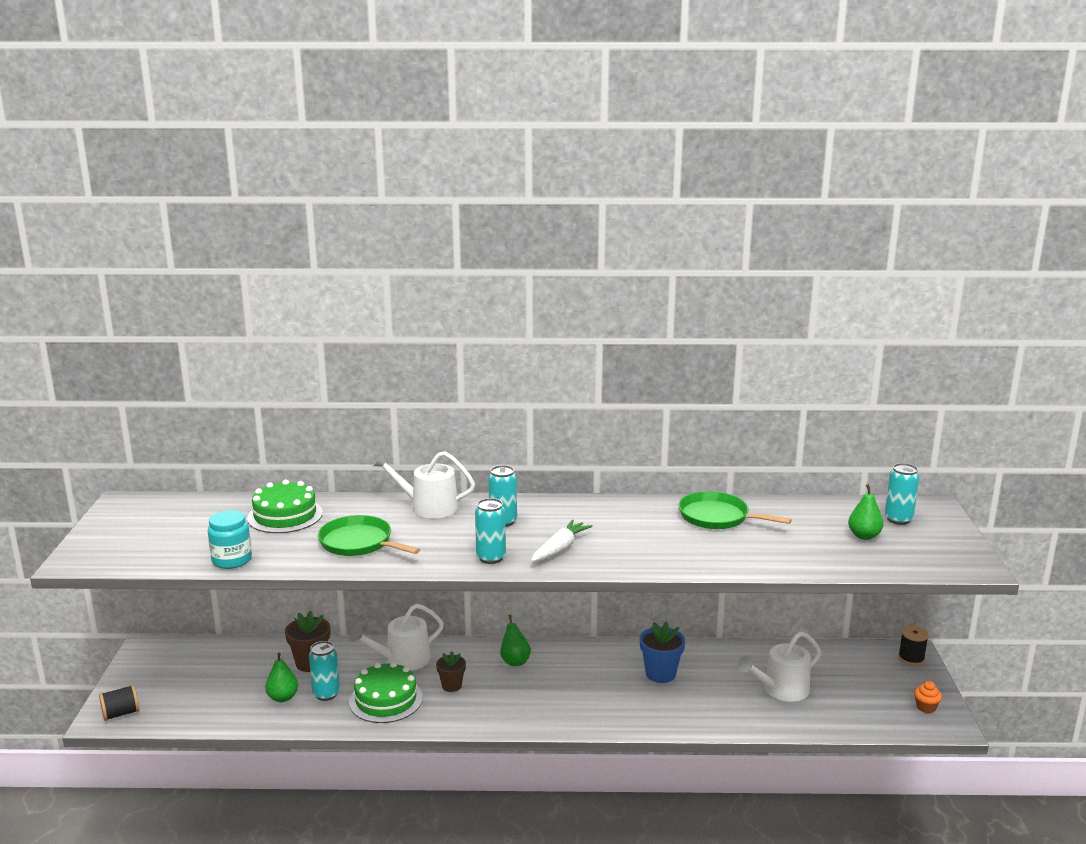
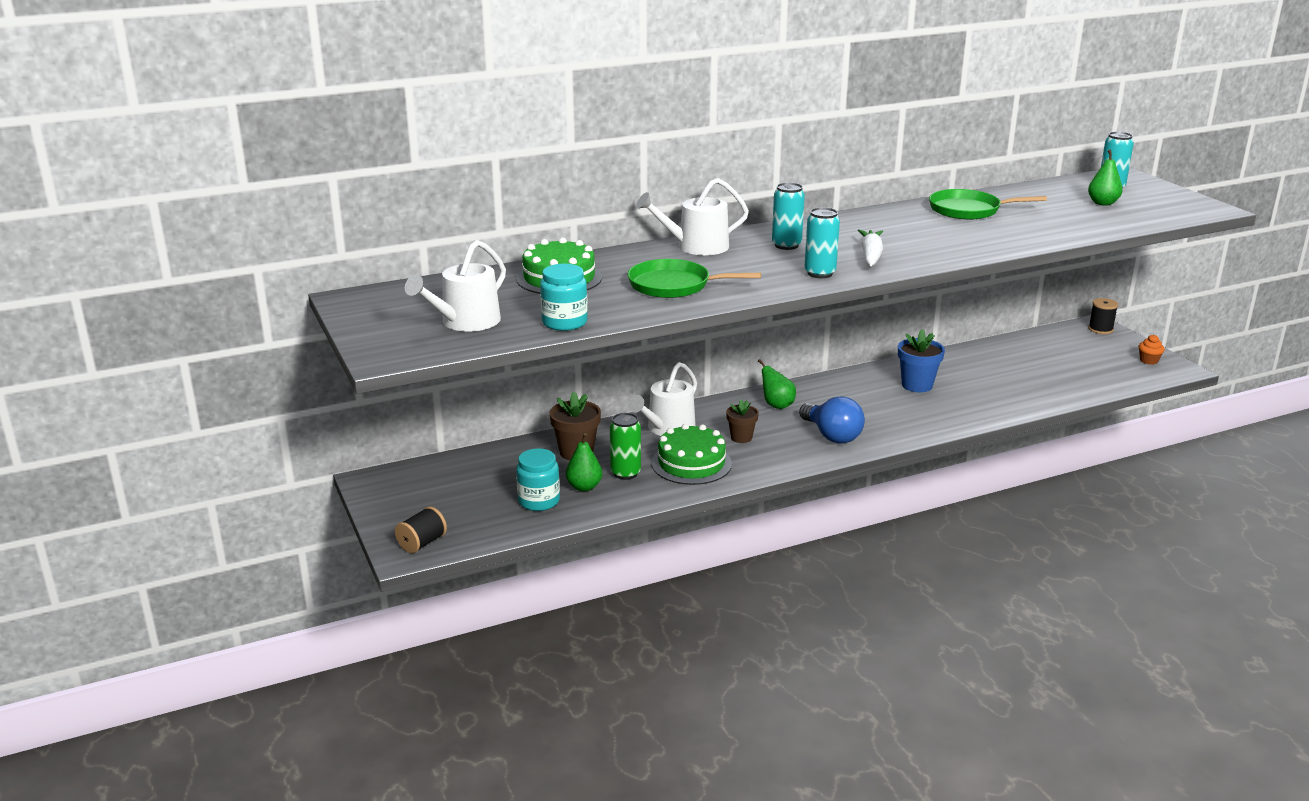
camera: 25 degrees left, 5 degrees up
(237, 701) = (539, 501): none -> turquoise jar
(326, 694) = (625, 473): turquoise can -> green can
(529, 706) = (832, 436): none -> blue light bulb
(781, 689) = (1027, 374): white watering can -> white watering can (465, 322)

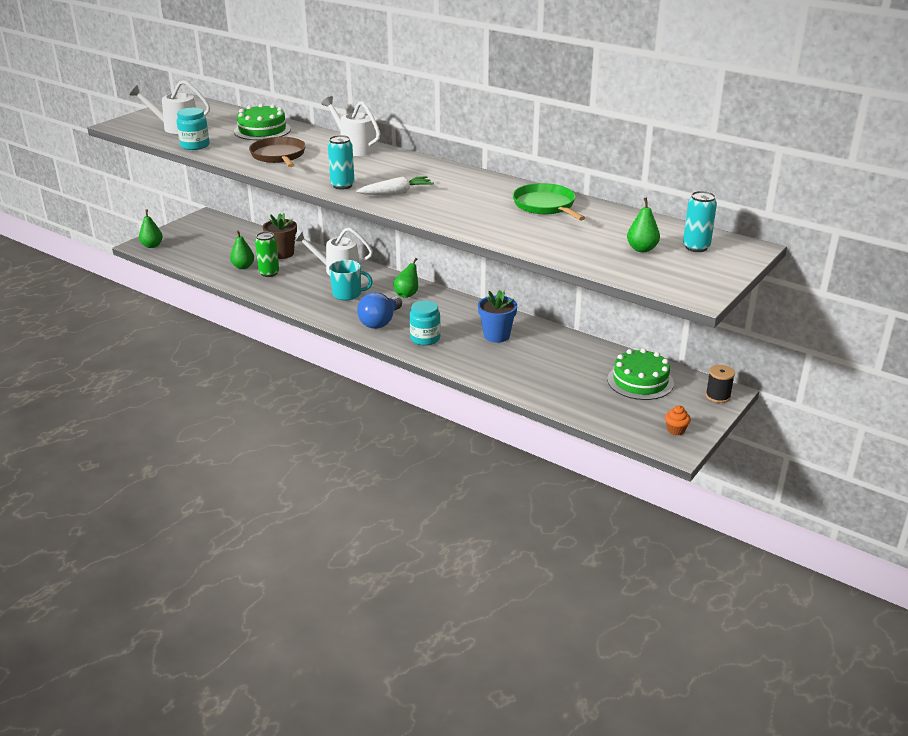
camera: 60 degrees right, 5 degrees up
(422, 543) = (152, 246): black spool -> green pear
(539, 501) = (217, 260): turquoise jar -> turquoise jar (425, 338)
(673, 285) = (278, 156): green pan -> brown pan
(691, 463) = (298, 288): green cake -> green cake (640, 381)
(741, 437) = (348, 294): brown flower pot -> turquoise mug
(786, 245) = (387, 168): turquoise can -> none

